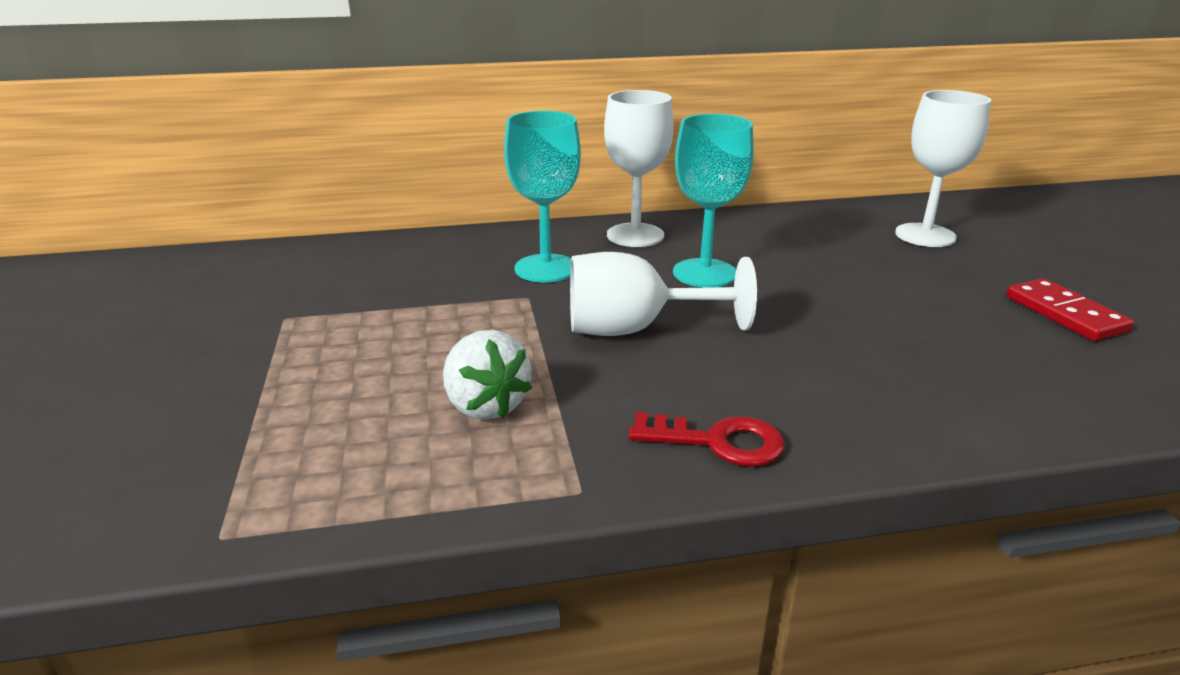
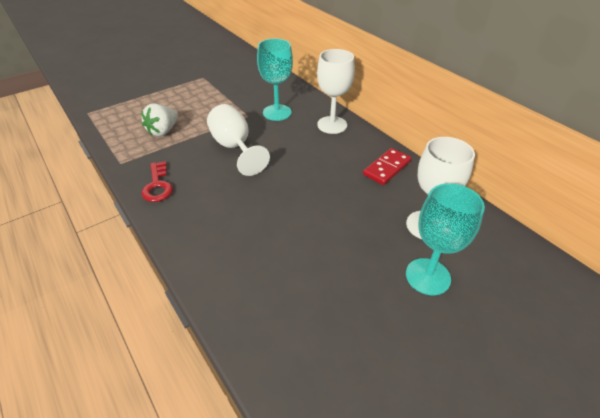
camera: 65 degrees right, 15 degrees up
(704, 273) = (303, 153): turquoise goblet -> turquoise goblet (428, 276)
(1065, 314) = (345, 295): red domino -> red domino (387, 168)

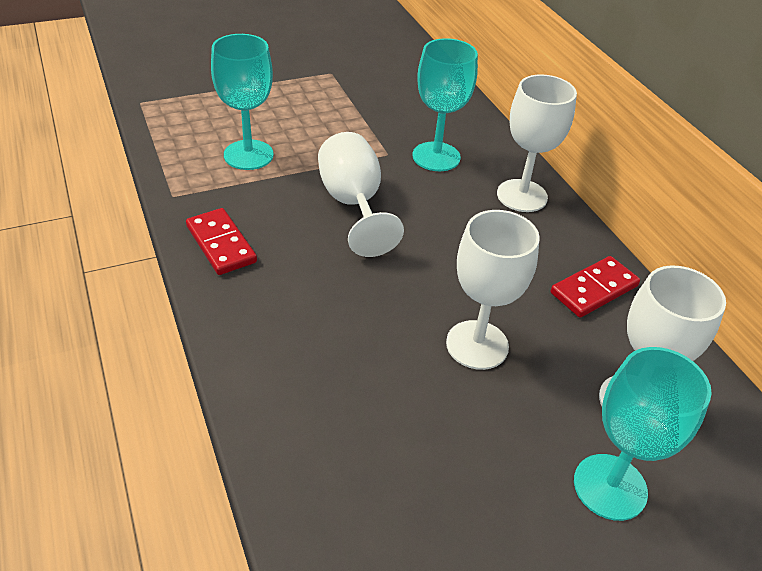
camera: 10 degrees right, 0 degrees up
(158, 186) = (221, 244): red key -> red domino
(163, 131) = (248, 155): white strawberry -> turquoise goblet
(329, 212) = (477, 345): none -> white goblet

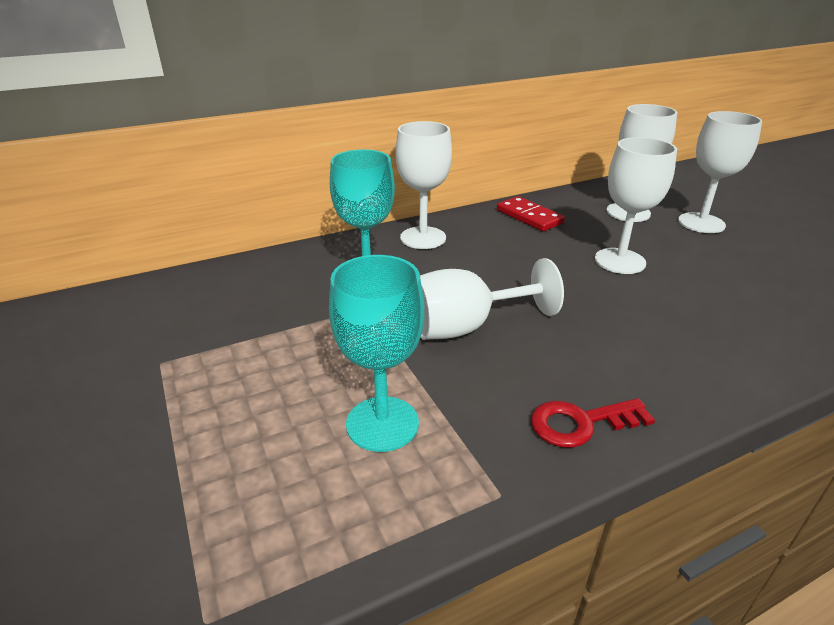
camera: 90 degrees left, 10 degrees down
(221, 244) = (580, 423): red domino -> red key
(610, 487) = (701, 223): turquoise goblet -> white goblet

